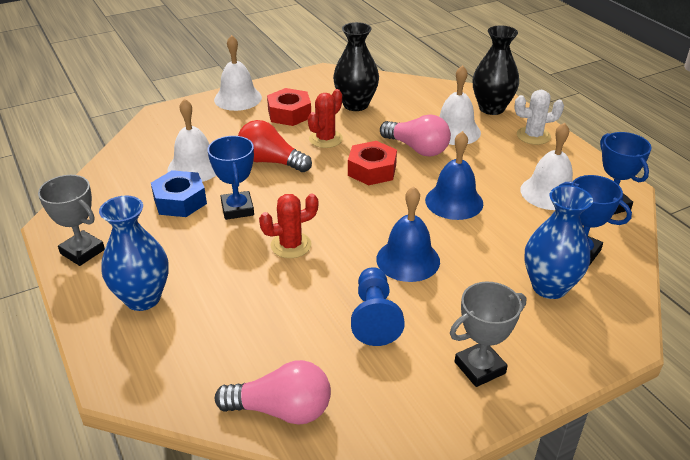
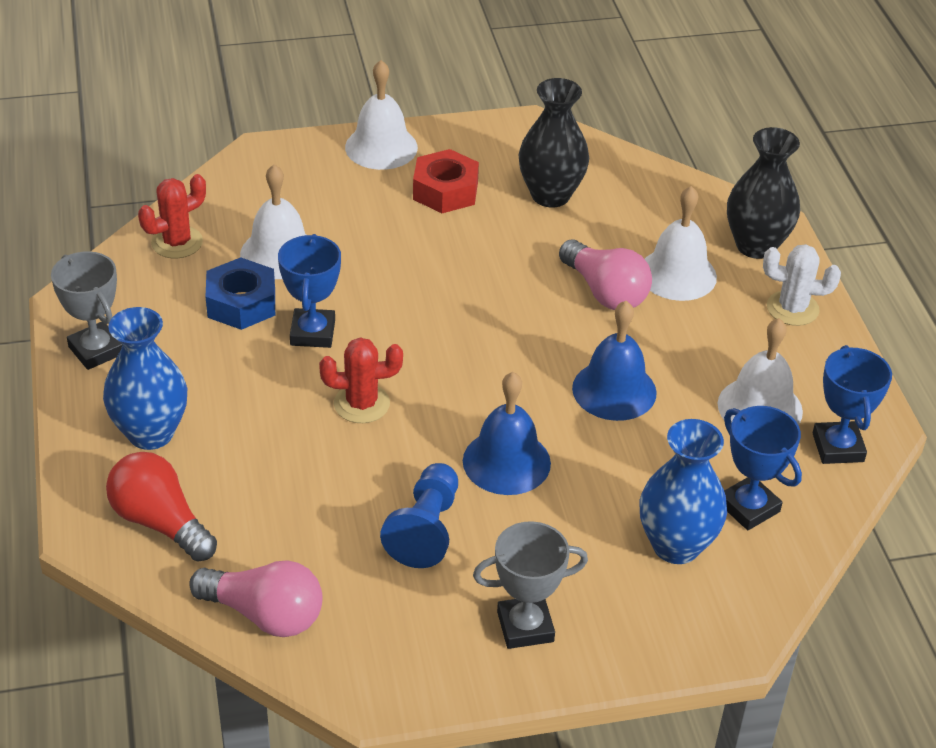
camera: 15 degrees right, 5 degrees up
(271, 162) = (386, 268): red light bulb -> red light bulb (160, 522)
(325, 139) = (479, 246): red cactus -> red cactus (177, 242)
(372, 170) = (522, 313): red nut -> none

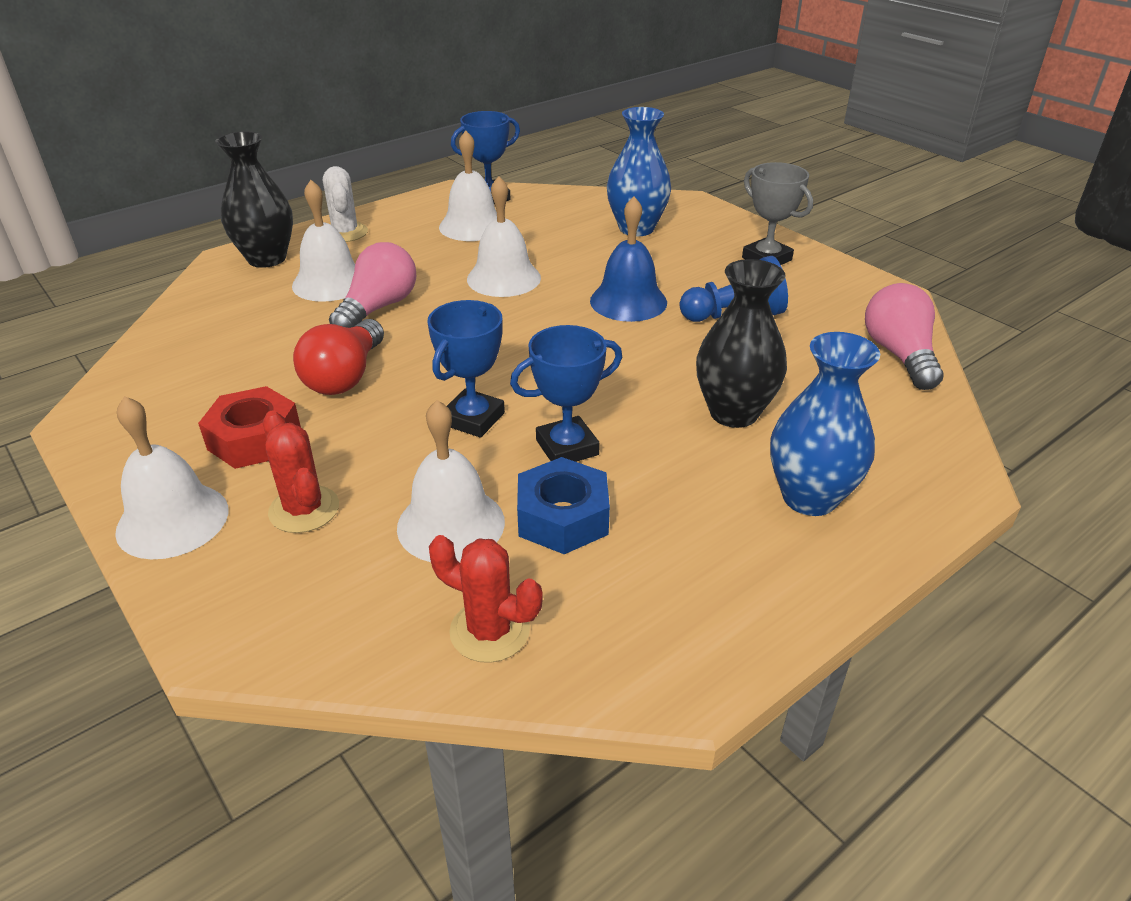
camera: 115 degrees left, 5 degrees down
(96, 350) = (746, 605): grey trophy -> none
(160, 522) = (894, 442): red light bulb -> red light bulb (345, 376)
(361, 404) = (635, 385): red cactus -> red cactus (304, 509)
(550, 195) = (233, 370): black vase -> black vase (733, 413)
(614, 390) = (503, 278): blue bell -> white bell
(749, 507) = (575, 214): blue trophy -> blue trophy (473, 419)

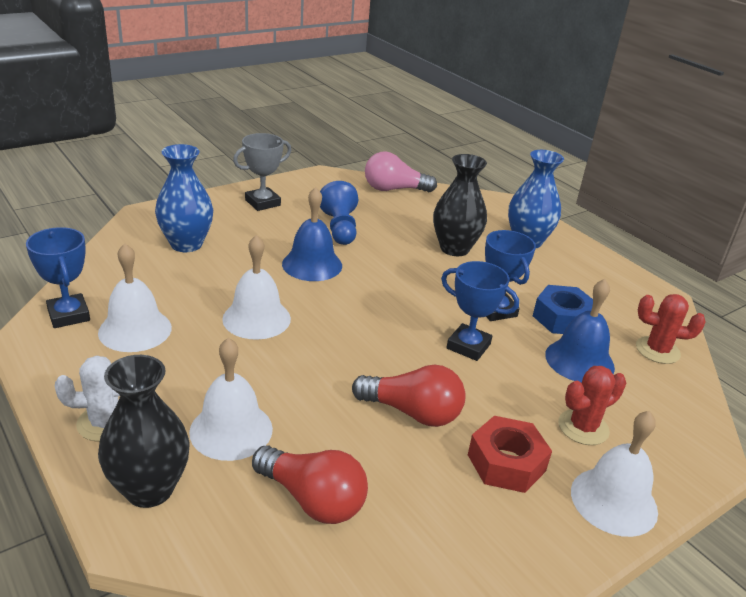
camera: 90 degrees left, 5 degrees down
(235, 326) = (312, 499): none -> red light bulb
(378, 308) = (295, 394): pink light bulb -> none
(451, 524) = (579, 360): white bell -> blue bell
(490, 631) = (657, 350): red cactus -> red cactus turned 75 degrees clockwise

